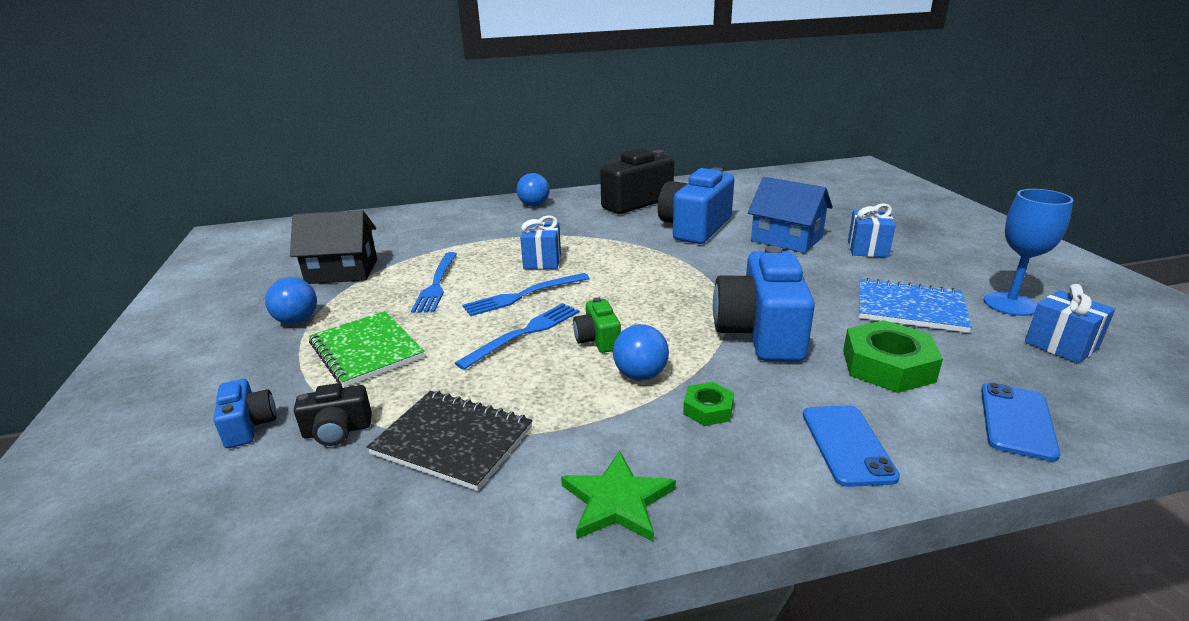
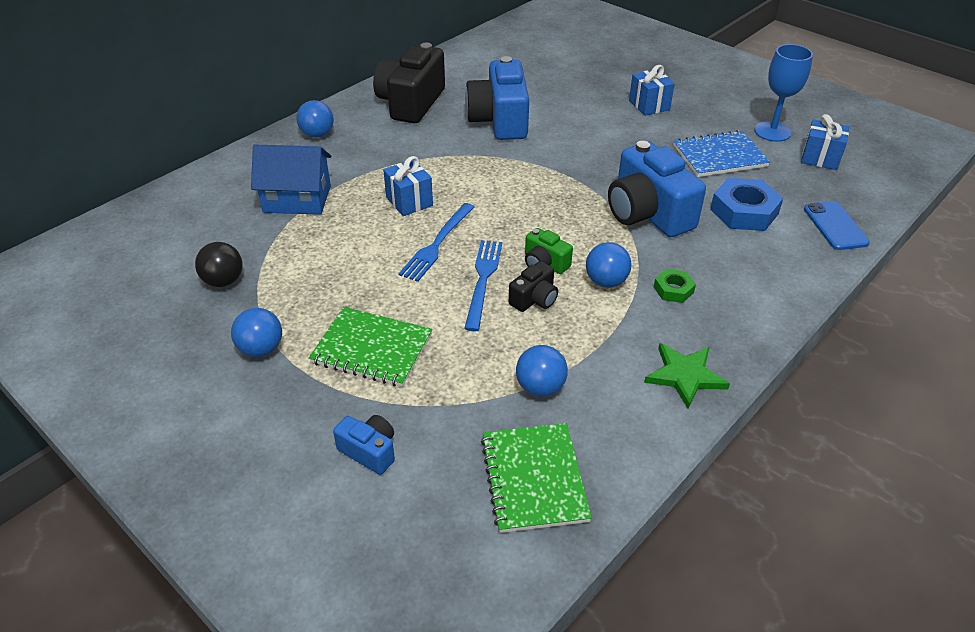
camera: 35 degrees left, 15 degrees up
(330, 523) = (534, 478): none -> green notebook
(337, 431) = (447, 420): black camera -> black camera (534, 299)
(342, 271) = (224, 281): black house -> black ball
(437, 284) = (343, 260): blue fork -> none
(453, 441) = (540, 387): black notebook -> blue ball
(786, 239) = (583, 112): blue house -> blue house (297, 199)
(847, 445) = (768, 280): blue phone -> none
(888, 366) = (744, 211): green nut -> blue nut

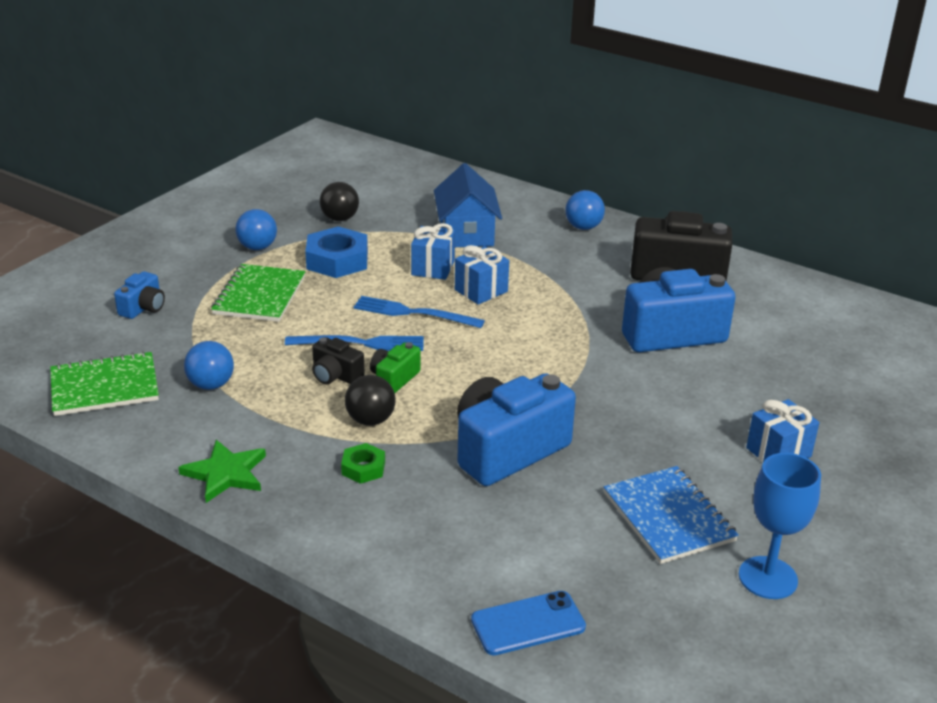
camera: 80 degrees right, 10 degrees down
(606, 281) = (370, 420): blue ball -> black ball
(744, 211) = (536, 533): blue nut -> blue nut (337, 260)
(820, 158) = (711, 627): blue gift -> blue gift (433, 268)

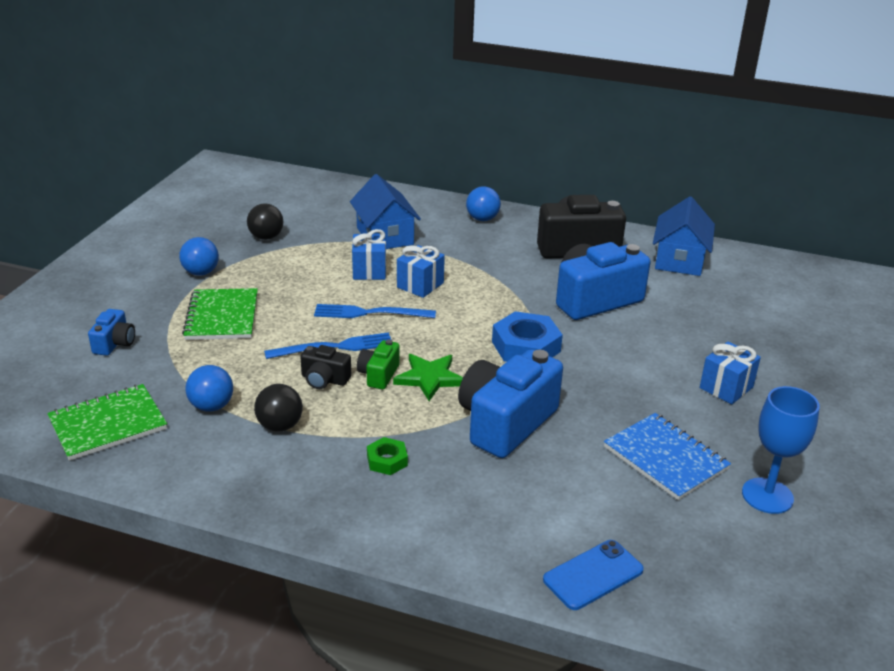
camera: 15 degrees left, 0 degrees up
(226, 473) = (262, 487): green star -> green star (429, 378)
(337, 260) = (280, 275): blue nut -> blue nut (526, 346)
(370, 420) = (374, 415): black ball -> black ball (280, 426)
(793, 301) = (679, 260): none -> blue house

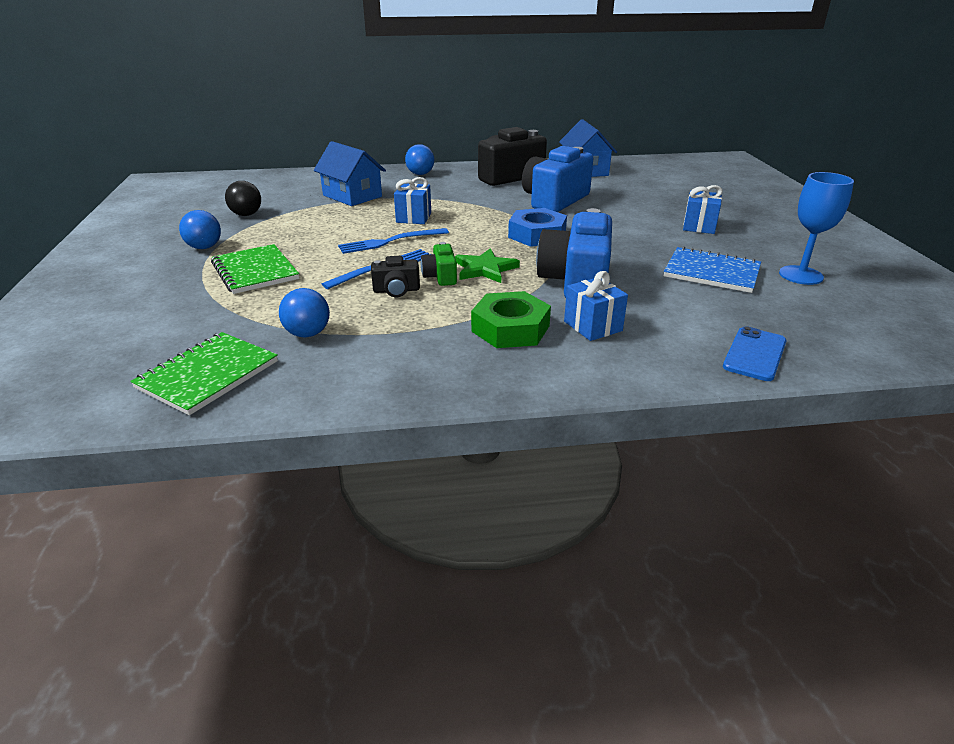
camera: 25 degrees left, 0 degrees up
(114, 343) = (158, 313): blue camera -> none
(280, 426) = (389, 330): black ball -> none
(369, 270) = (361, 217): blue gift -> blue gift (593, 326)
(387, 460) = (510, 328): green nut -> green nut, size x1.87

